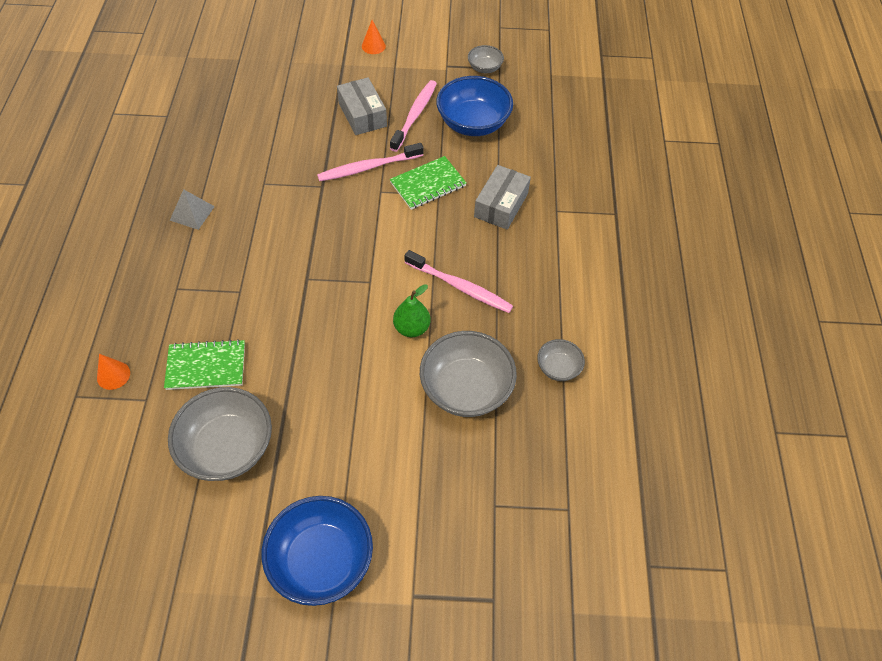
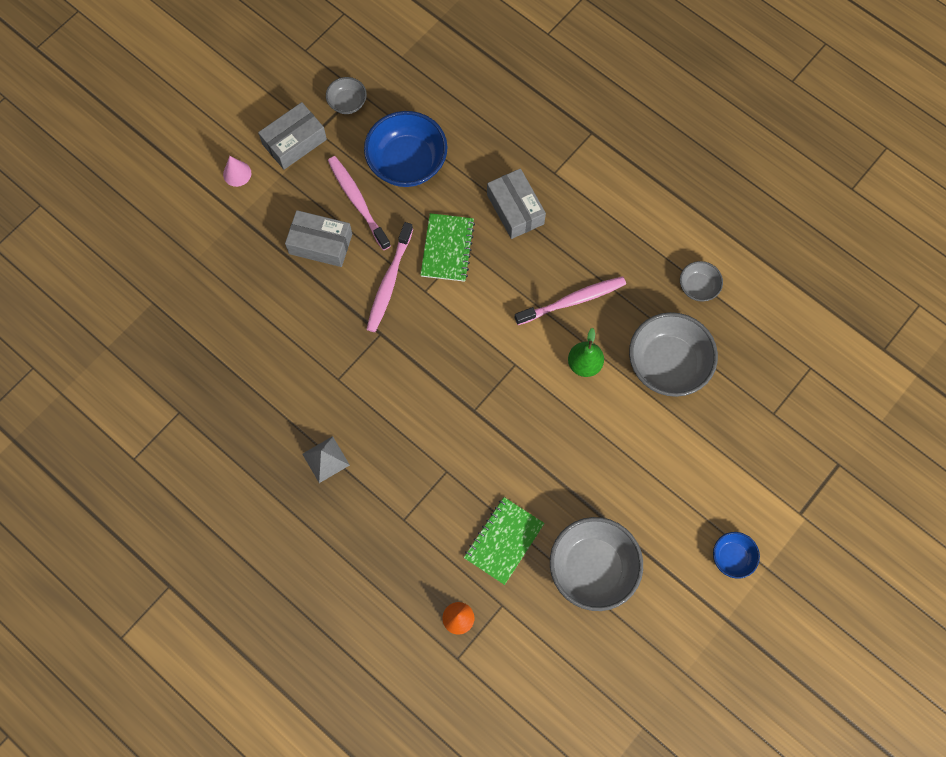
camera: 50 degrees left, 15 degrees up
(321, 560) = (732, 557): blue bowl -> blue bowl, size x0.51
(373, 46) = (237, 173): orange cone -> pink cone
(426, 59) = (294, 142): none -> grey box

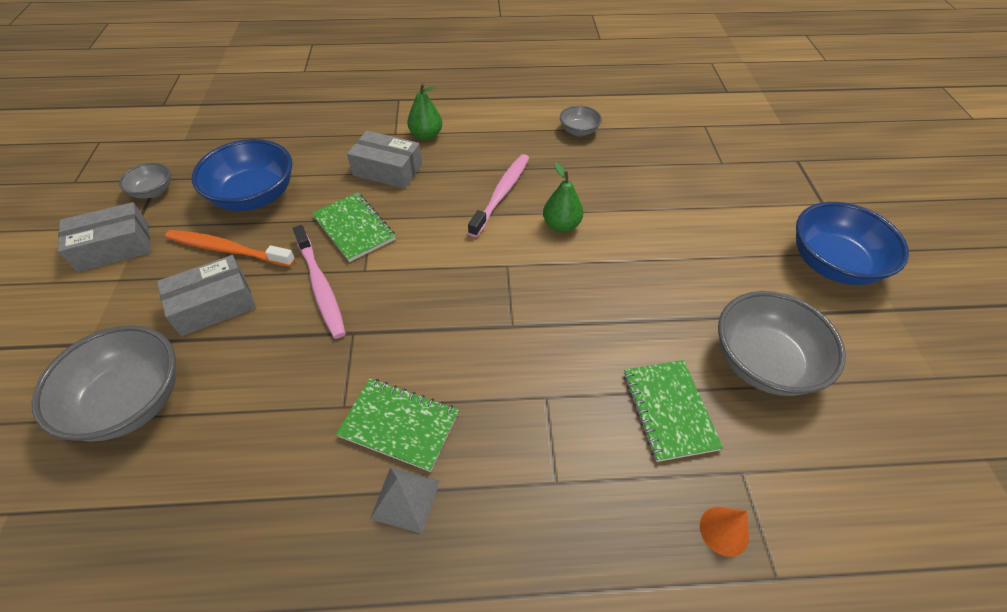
camera: 45 degrees left, 20 degrees down
(237, 173) = (57, 309): pink cone -> none
(294, 142) = (114, 247): grey box -> grey box turned 60 degrees clockwise
(356, 416) = (399, 425): none -> green notebook
(358, 202) = (228, 250): pink toothbrush -> orange toothbrush
(575, 194) = (426, 135): none -> green pear
(668, 364) = (619, 184): grey bowl -> grey bowl (131, 402)
(732, 557) = (832, 264): blue bowl -> blue bowl, size x1.97

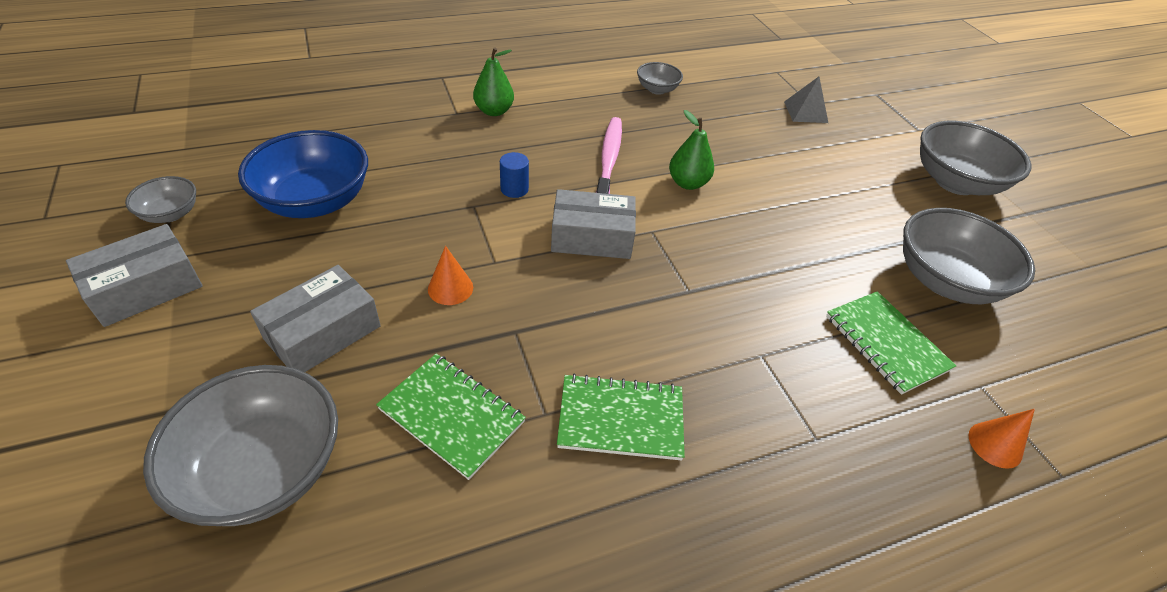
camera: 20 degrees left, 5 degrees down
(228, 250) = (310, 266): orange toothbrush -> none
(320, 286) = (450, 288): pink toothbrush -> orange cone
(354, 228) = (459, 219): green notebook -> green notebook (451, 416)
(387, 170) = (467, 152): grey box -> grey box (592, 237)
(405, 499) = (669, 496): grey pyramid -> grey pyramid (805, 112)
(410, 209) = (514, 189): none -> blue cylinder
(832, 264) = (955, 182): blue bowl -> grey bowl

